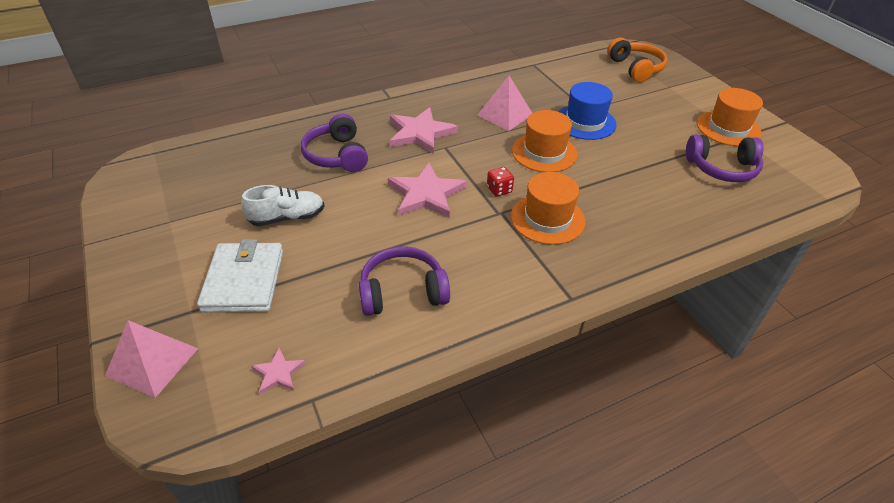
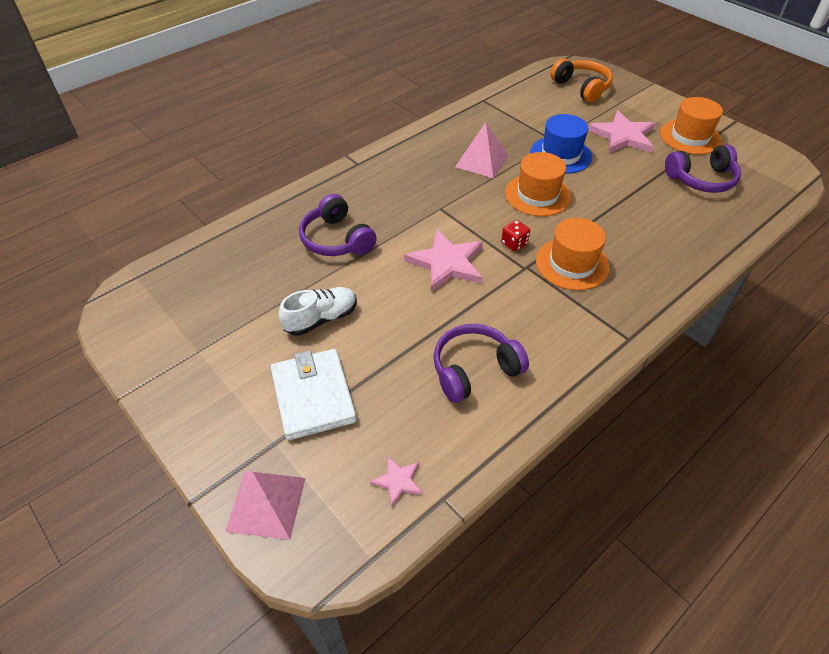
camera: 15 degrees left, 5 degrees up
(420, 133) = (408, 198): pink star -> pink star (623, 136)

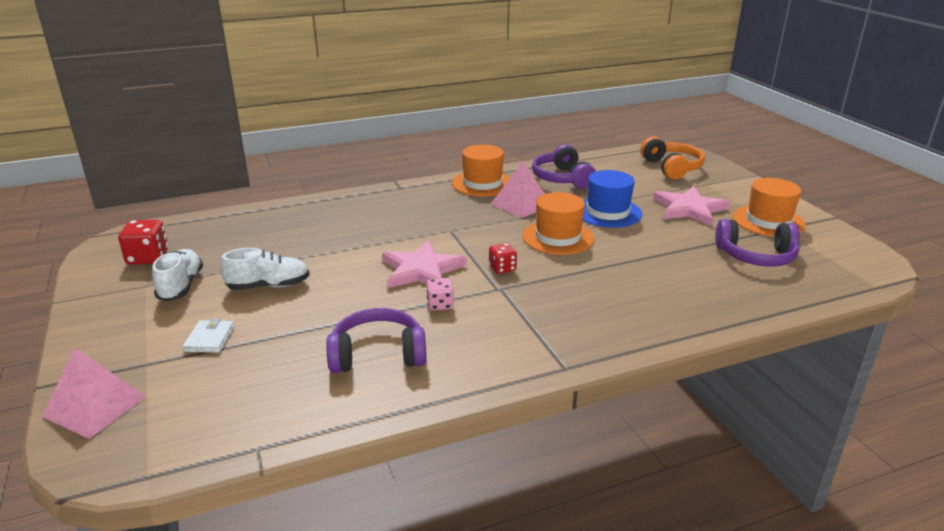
camera: 20 degrees right, 20 degrees down
(172, 315) = (148, 258): none -> red dice
(236, 342) = (181, 286): none -> white shoe
(313, 396) = (209, 339): white wallet -> white wallet, size x0.50
(336, 239) = (333, 234): purple headphones -> purple headphones (562, 178)
(398, 481) = (226, 422): pink star -> none
(489, 299) = (440, 305): none -> pink dice
(572, 264) = (551, 295): orange hat -> orange hat (482, 183)

